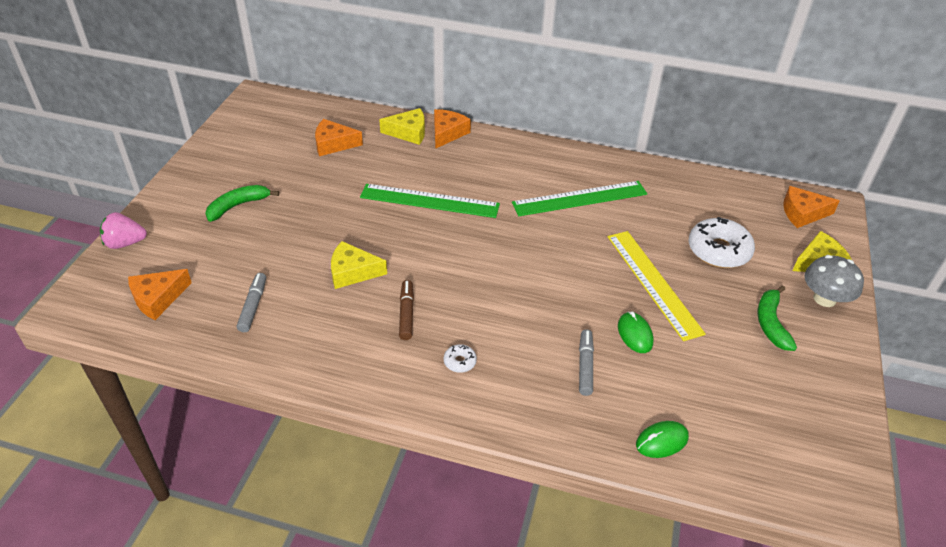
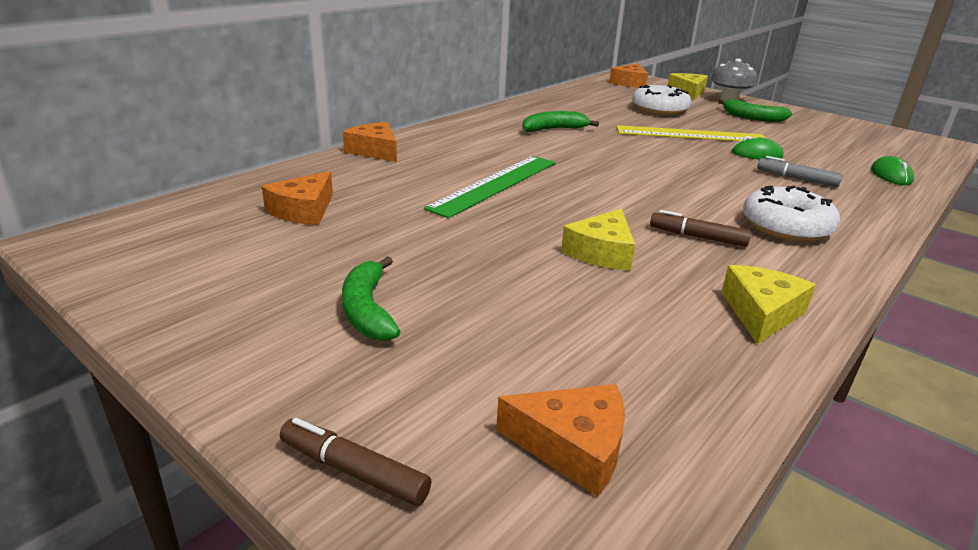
camera: 65 degrees left, 15 degrees down
(125, 243) = (353, 471): pink strawberry -> brown marker
(158, 298) = (573, 447): orange cheese -> orange cheese turned 60 degrees counterclockwise
(253, 306) = (641, 341): grey marker -> none
(408, 132) = (345, 167): yellow cheese -> yellow cheese (761, 313)
(460, 362) = (786, 227): white donut -> white donut, size x2.24
(580, 198) = (554, 129): green ruler -> green banana

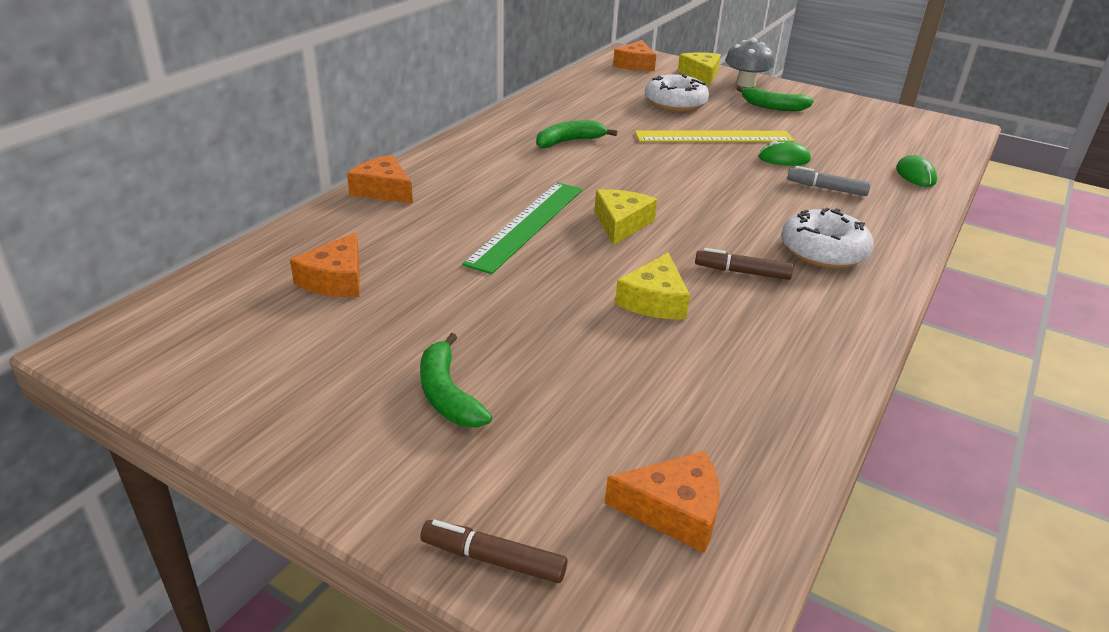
camera: 10 degrees left, 5 degrees up
(761, 313) = (812, 354): yellow cheese -> yellow cheese (621, 224)

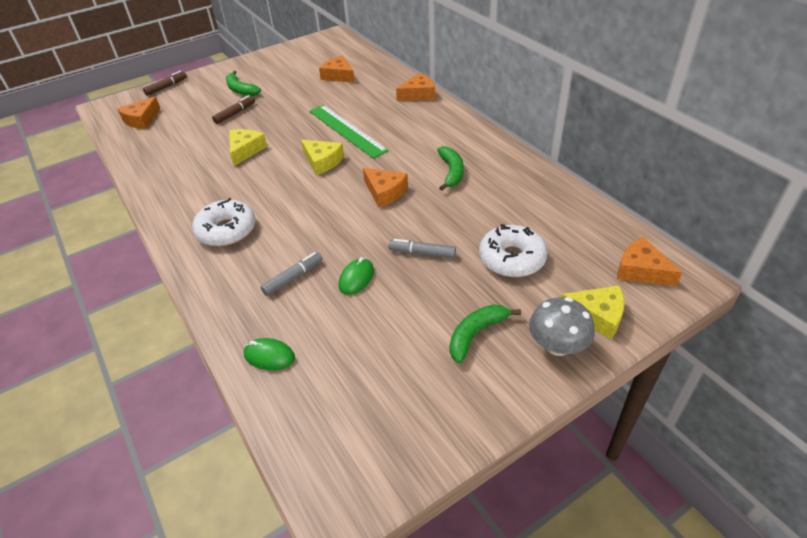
camera: 120 degrees right, 10 degrees up
(447, 394) = (241, 90): green banana -> green banana turned 135 degrees counterclockwise
(643, 170) = (385, 192): none -> orange cheese
(654, 300) = (245, 150): yellow cheese -> yellow cheese turned 60 degrees clockwise
(714, 137) = (422, 253): yellow ruler -> grey marker
(742, 272) = (239, 188): brown marker -> brown marker (235, 113)

